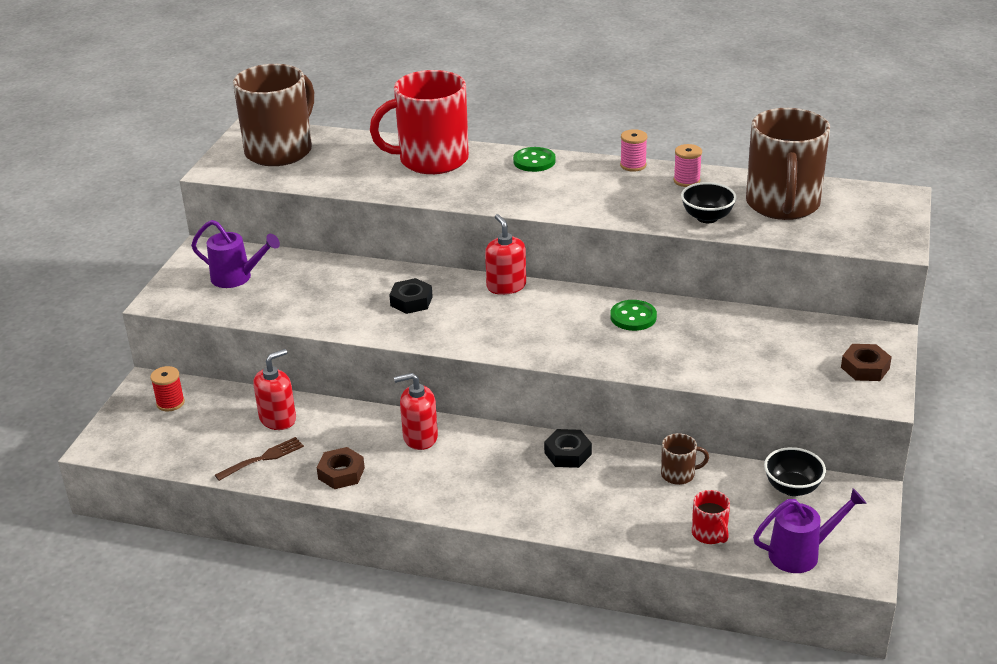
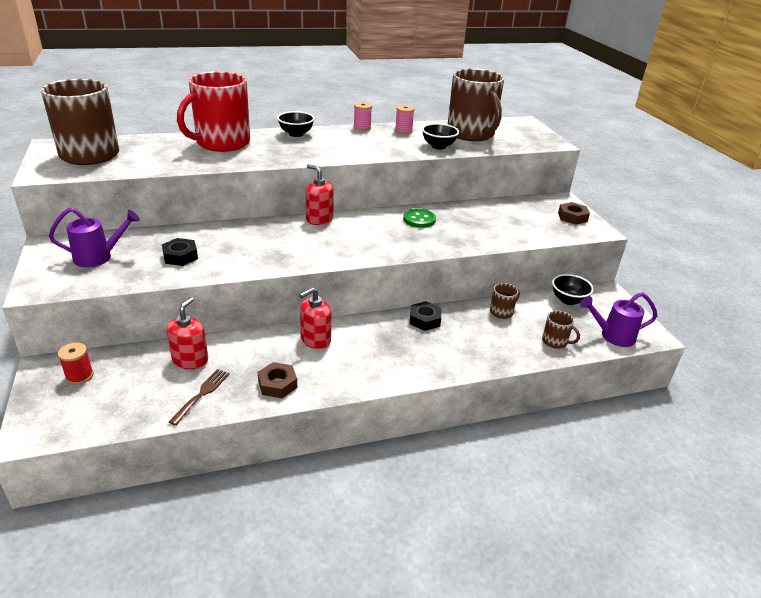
camera: 35 degrees left, 0 degrees up
(411, 301) = (260, 242): black nut -> black nut (180, 256)
(534, 161) = (296, 134): green button -> black bowl
(709, 534) = (555, 341): red mug -> brown mug
(801, 553) = (613, 336): purple watering can -> purple watering can turned 135 degrees counterclockwise

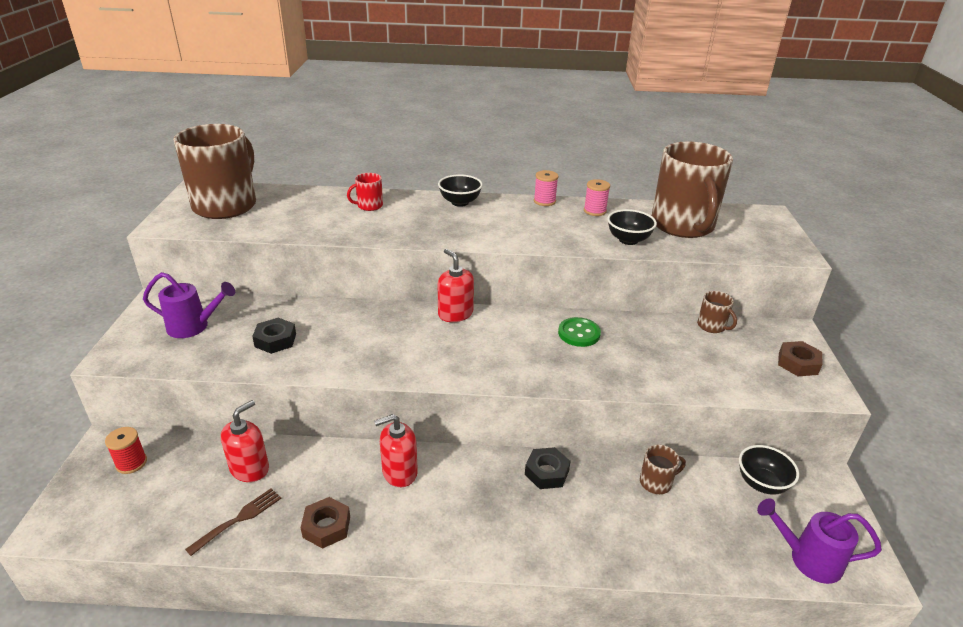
camera: 20 degrees right, 0 degrees up
(222, 143) = (369, 206): red mug -> red mug, size x0.41
(555, 341) = (714, 548): brown mug -> brown mug (712, 326)

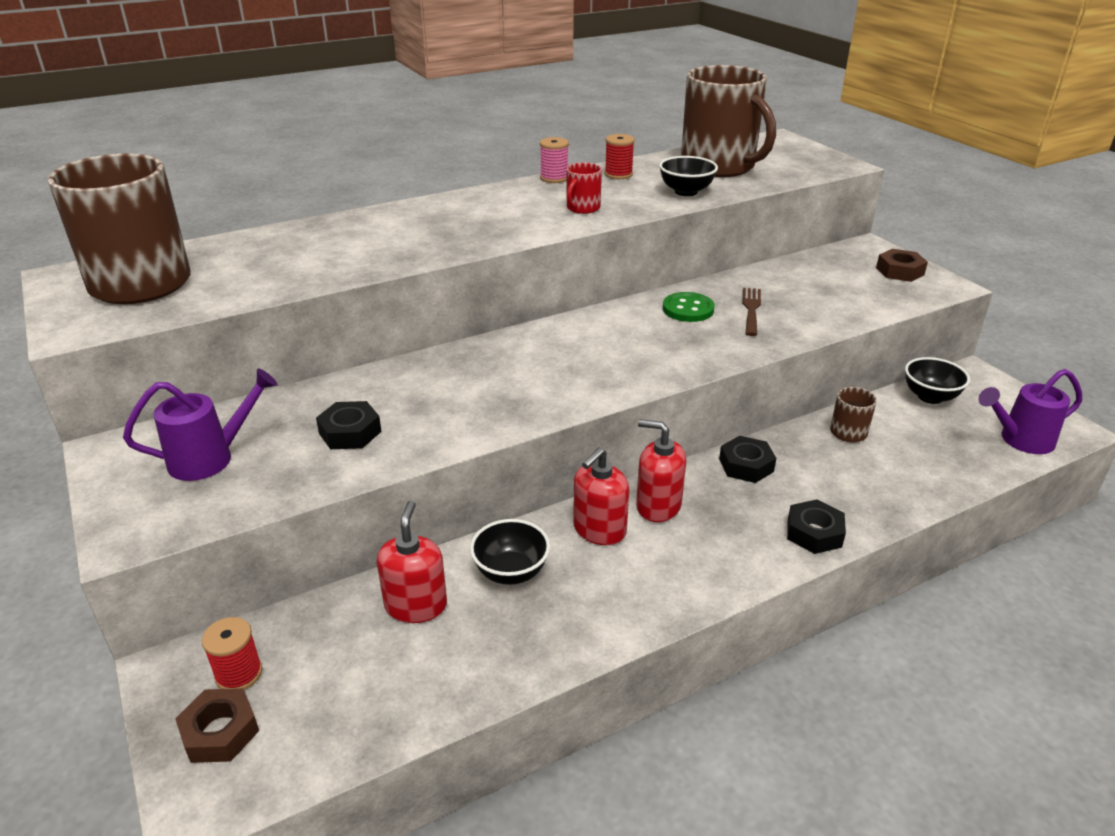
camera: 30 degrees left, 0 degrees up
(239, 519) = (464, 662): brown fork -> brown fork (751, 309)
(326, 526) = (578, 618): brown nut -> brown nut (220, 732)
(369, 206) = (351, 232): red mug -> red mug (582, 208)
(455, 314) = (538, 333): red soap dispenser -> red soap dispenser (658, 506)
(460, 202) = (460, 202): black bowl -> black bowl (511, 572)
(543, 549) = (814, 533): none -> black nut
(594, 211) = (618, 174): pink spool -> red spool
(712, 326) = (798, 264): brown mug -> none

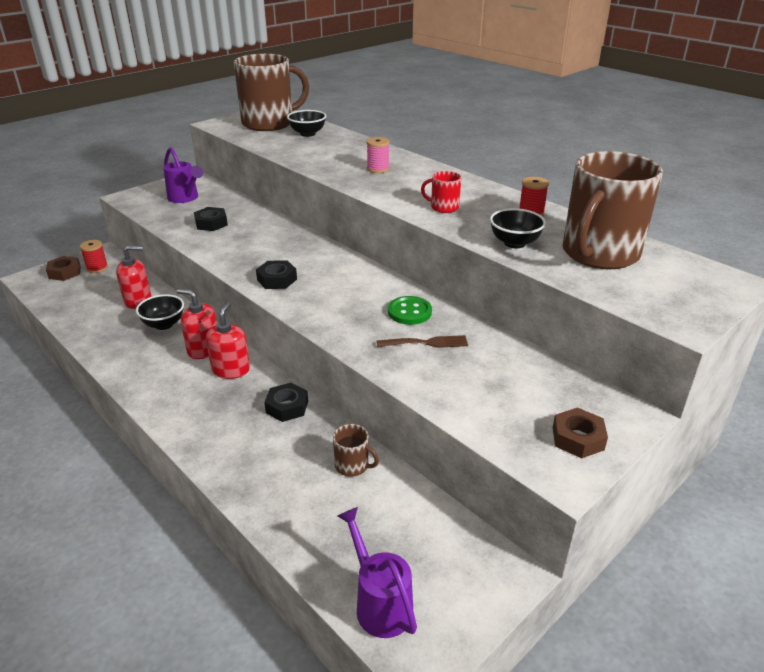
camera: 75 degrees right, 0 degrees up
(554, 178) = (499, 191): pink spool -> pink spool (378, 169)
(814, 533) = (208, 445): black nut -> black nut (277, 279)
(930, 397) = (440, 528): black bowl -> black bowl (307, 134)

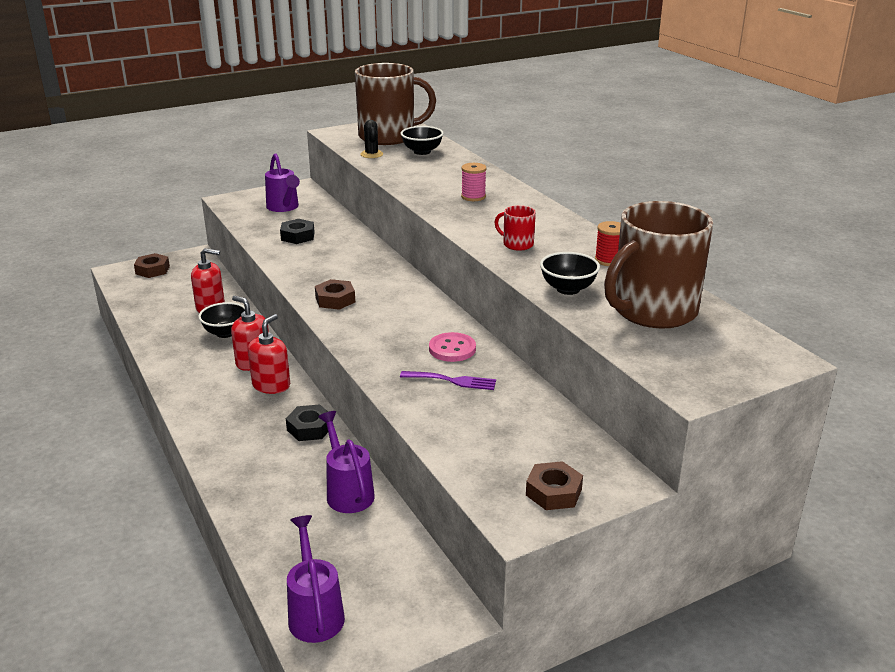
camera: 15 degrees right, 5 degrees down
(97, 268) = (184, 269): red spool -> none
(263, 140) = (371, 154): none -> black cactus
(277, 279) = (335, 300): black nut -> brown nut
(352, 465) = (348, 492): brown mug -> purple watering can
(409, 312) = (452, 349): green button -> pink button
(426, 343) = (452, 381): brown fork -> purple fork

